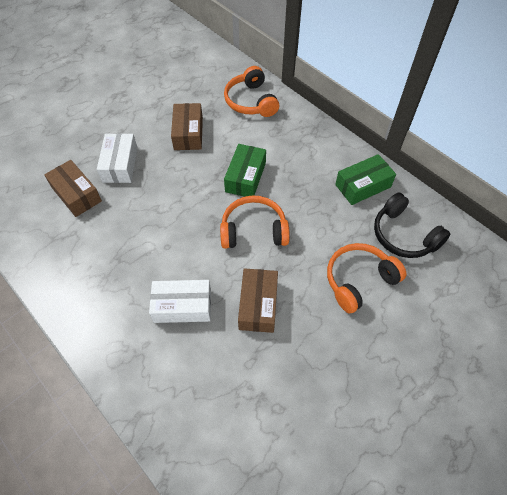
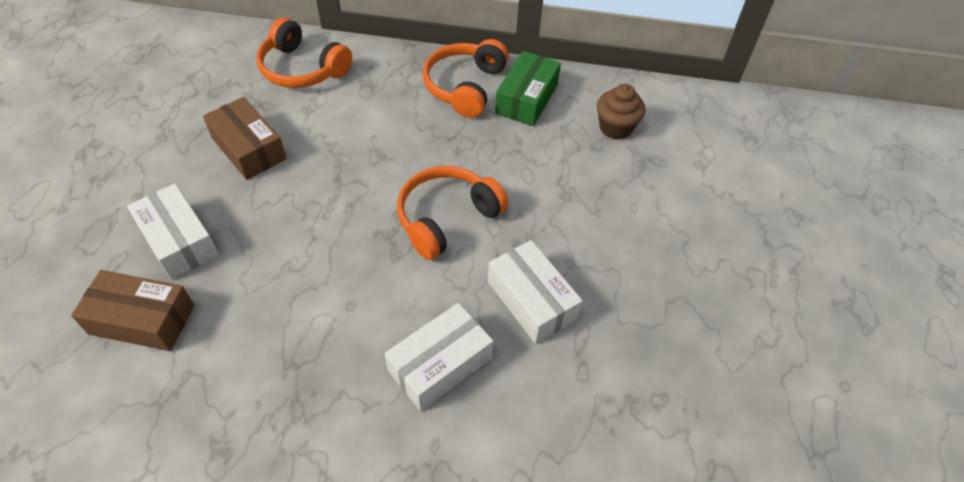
camera: 40 degrees left, 5 degrees down
(245, 177) = (378, 162): green box -> none
(258, 305) = (531, 300): brown box -> white box
(359, 280) = (614, 202): orange headphones -> orange headphones (465, 86)
(403, 235) = (615, 128): black headphones -> brown cupcake

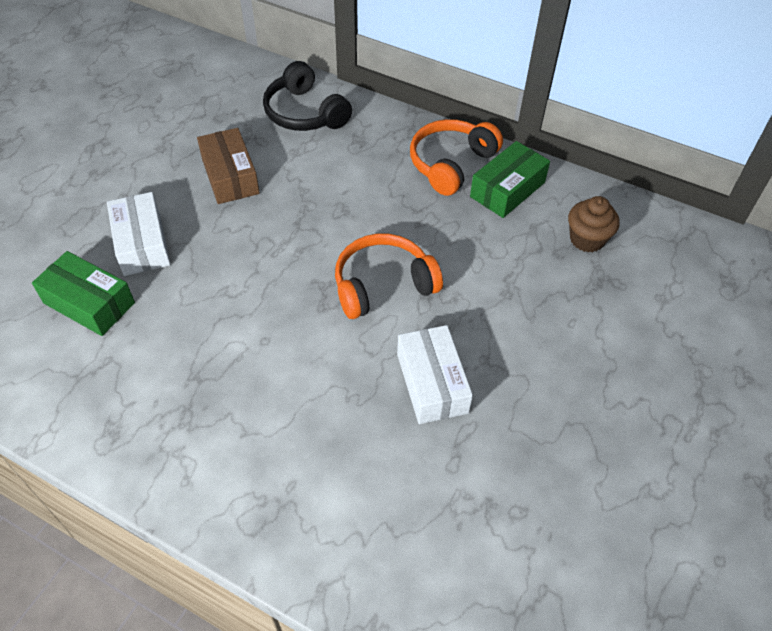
camera: 20 degrees right, 0 degrees up
(142, 319) = (89, 303): brown box -> green box
(302, 69) = (304, 113): orange headphones -> black headphones
(440, 364) = (323, 416): white box -> none

